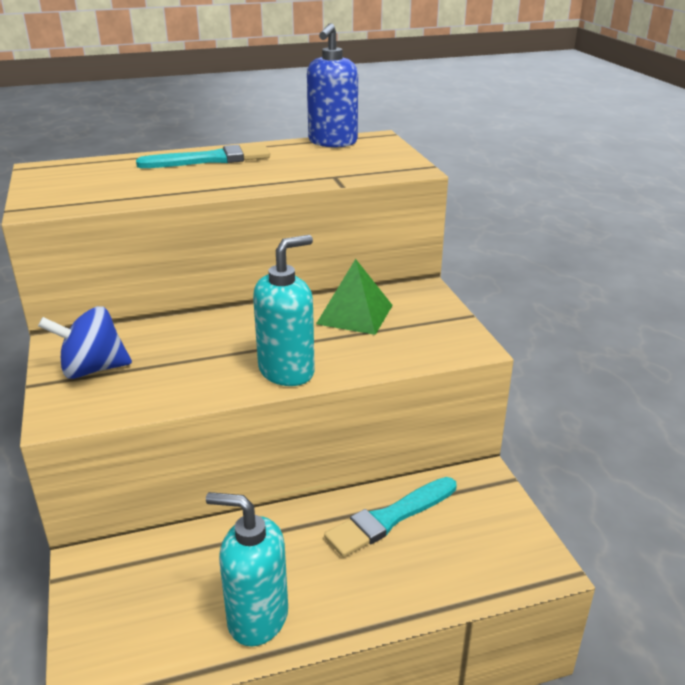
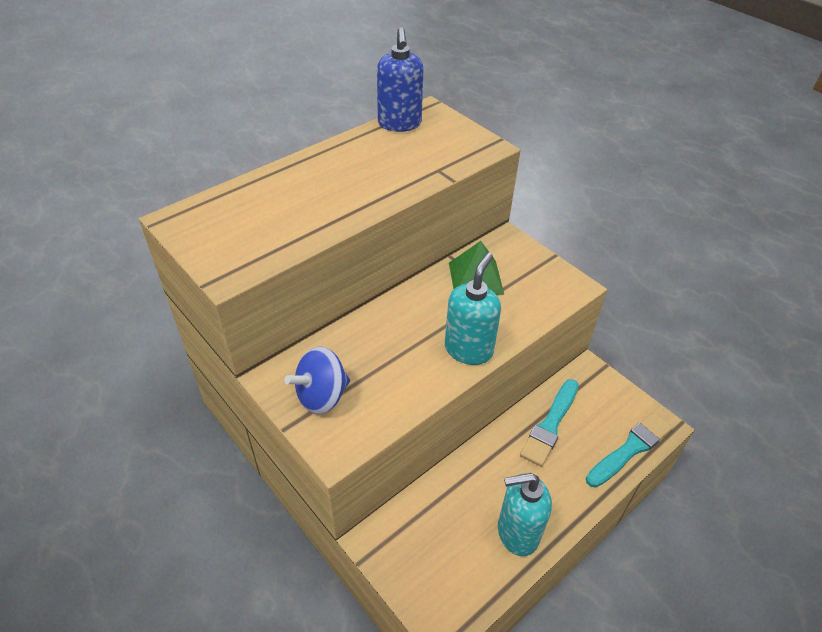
camera: 25 degrees left, 15 degrees up
(211, 160) = (319, 171): turquoise brush -> turquoise brush (630, 449)

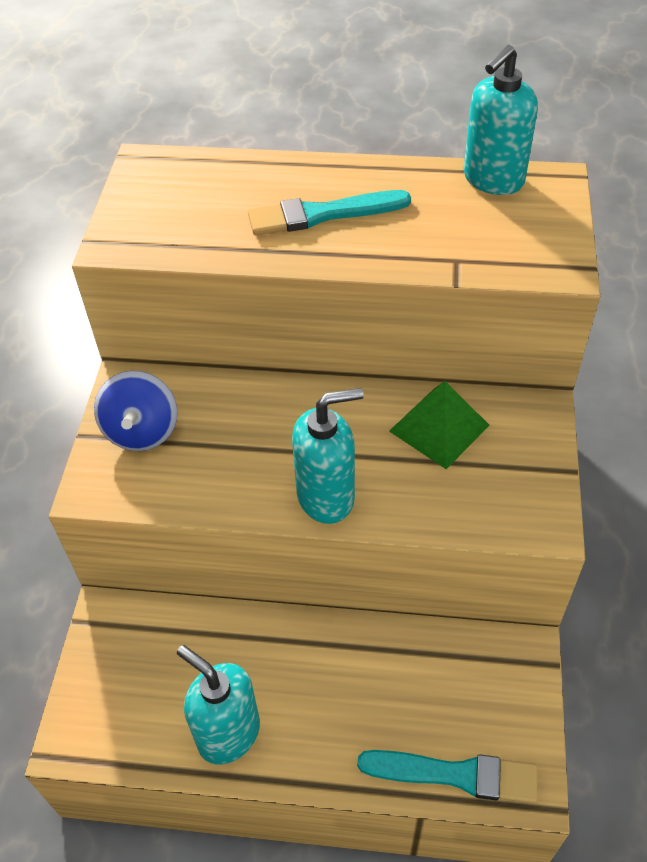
camera: 50 degrees right, 5 degrees up
(321, 396) = (142, 431): blue spinning top -> blue spinning top turned 105 degrees counterclockwise
(399, 124) = (492, 180): blue soap dispenser -> turquoise soap dispenser
(550, 425) = (399, 666): turquoise brush -> turquoise brush (322, 214)

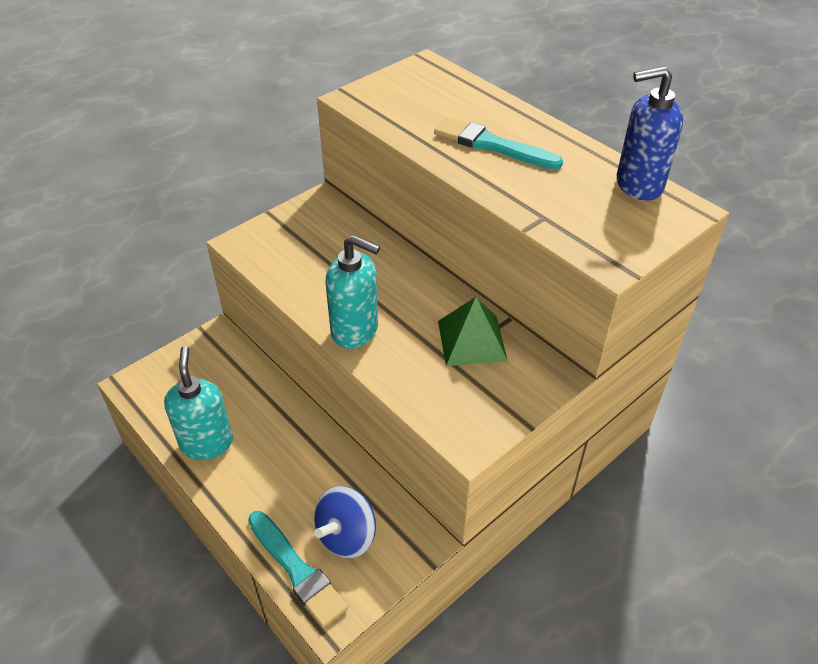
camera: 40 degrees right, 5 degrees down
(142, 431) = (300, 230): blue spinning top -> blue spinning top (346, 536)
(492, 180) = (638, 185): turquoise soap dispenser -> blue soap dispenser

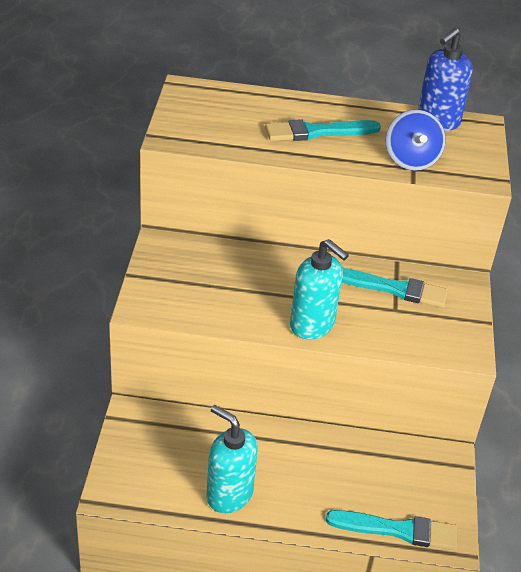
camera: 45 degrees left, 5 degrees down
(346, 536) = (401, 487): blue spinning top -> blue spinning top (411, 160)
(355, 331) = (312, 325): turquoise soap dispenser -> turquoise soap dispenser turned 60 degrees clockwise
(472, 340) = (393, 288): green pyramid -> turquoise brush

